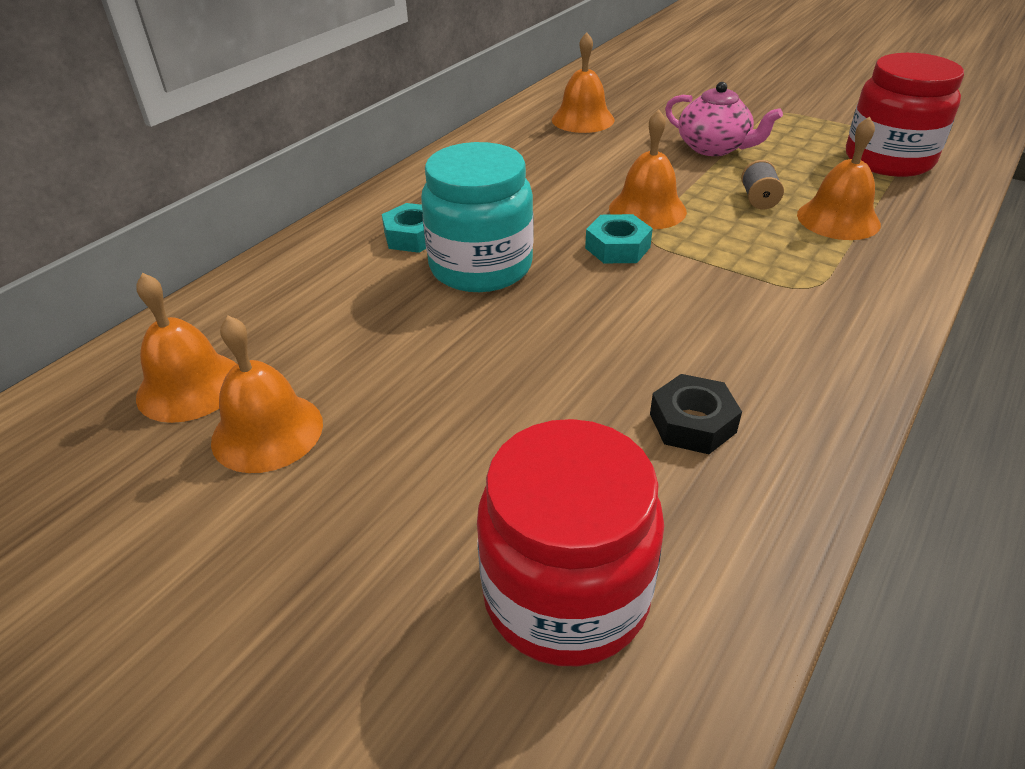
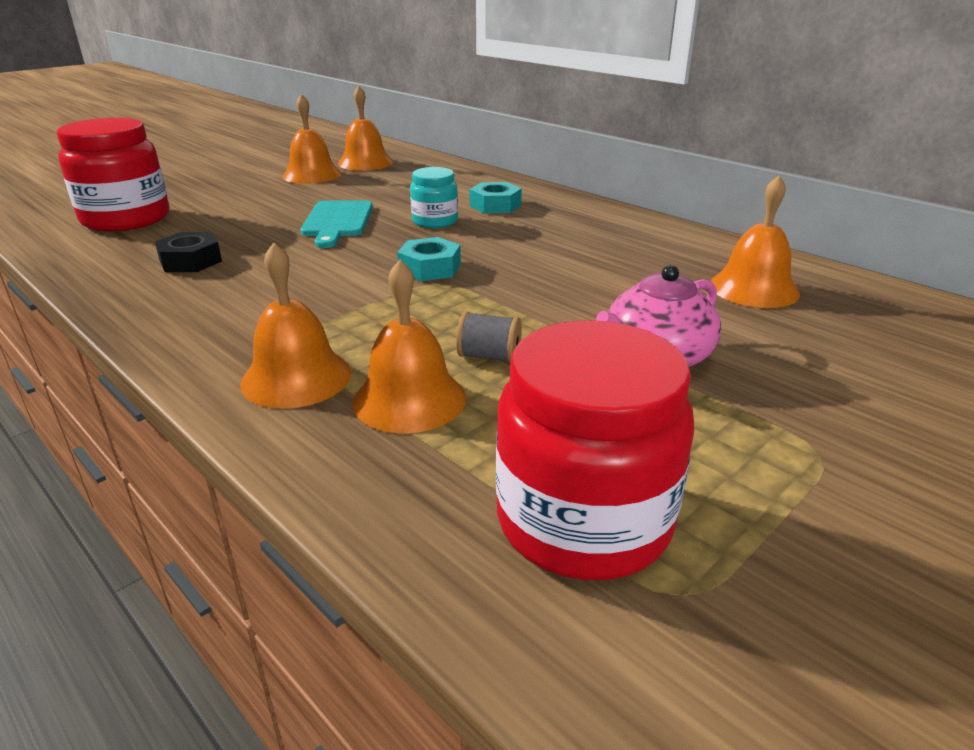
camera: 100 degrees right, 10 degrees down
(481, 267) = (435, 221): turquoise jar -> turquoise jar, size x0.54
(503, 339) = (337, 221): none -> turquoise cutting board
(647, 209) = (495, 290): orange bell -> orange bell (296, 377)

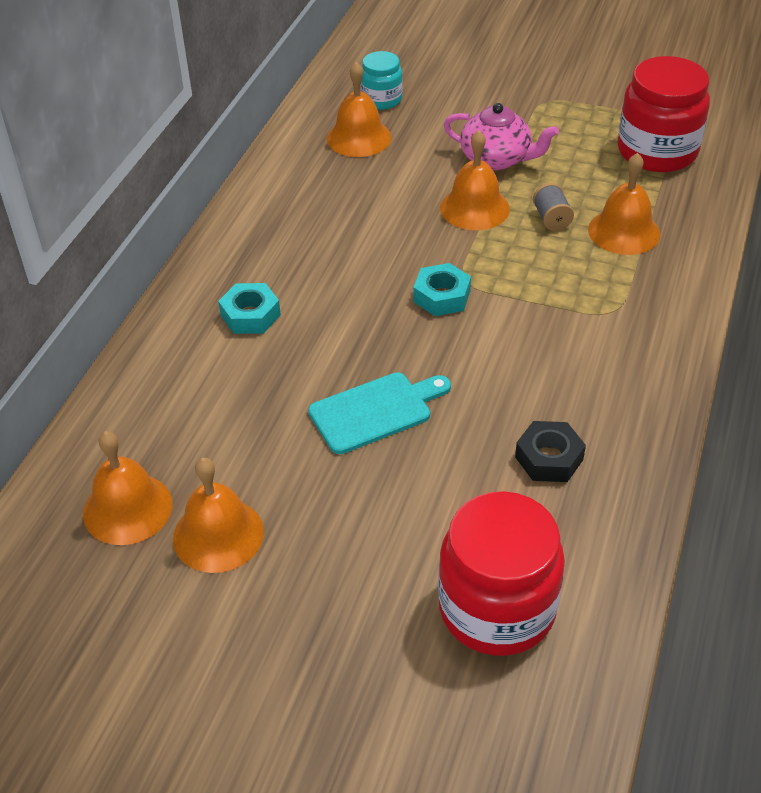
camera: 115 degrees left, 15 degrees up
(296, 377) = (647, 285): orange bell -> orange bell (474, 208)
(435, 221) = (327, 339): turquoise jar -> turquoise jar (381, 99)

